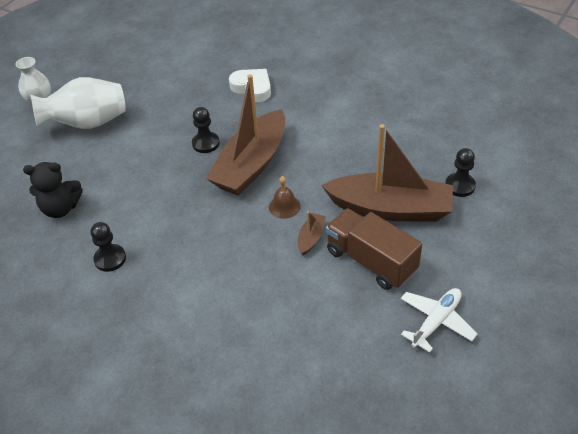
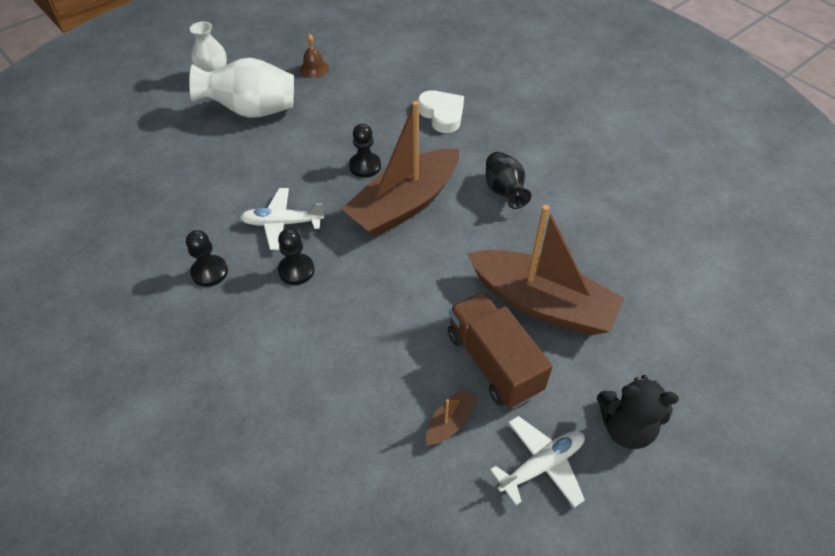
camera: 15 degrees right, 5 degrees up
(61, 208) = (184, 199): black teddy bear -> black teddy bear (625, 427)
(155, 205) = (282, 223): none -> white plane
(284, 206) = (421, 265): brown bell -> brown bell (314, 69)
(311, 238) = (435, 312): brown boat -> brown boat (450, 422)
(327, 134) = (504, 191): none -> black vase
(460, 186) = (637, 298): black pawn -> black pawn (296, 270)

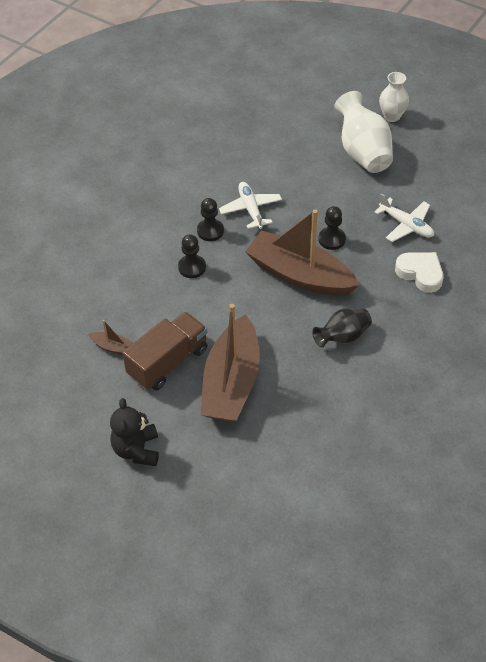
camera: 75 degrees right, 0 degrees up
(209, 272) = (192, 186): black pawn -> black pawn (192, 267)
(314, 69) = (436, 172): brown bell -> none
(442, 114) = (420, 273): white heart -> white heart turned 90 degrees counterclockwise
(541, 465) = (95, 404): white plane -> white plane (406, 225)

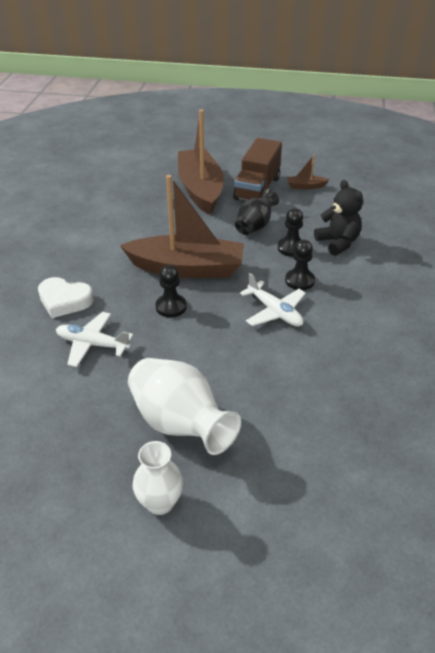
camera: 155 degrees right, 10 degrees down
(137, 450) = (240, 148): black teddy bear -> black teddy bear (338, 243)
(342, 336) = (125, 235): black vase -> black vase (255, 226)

